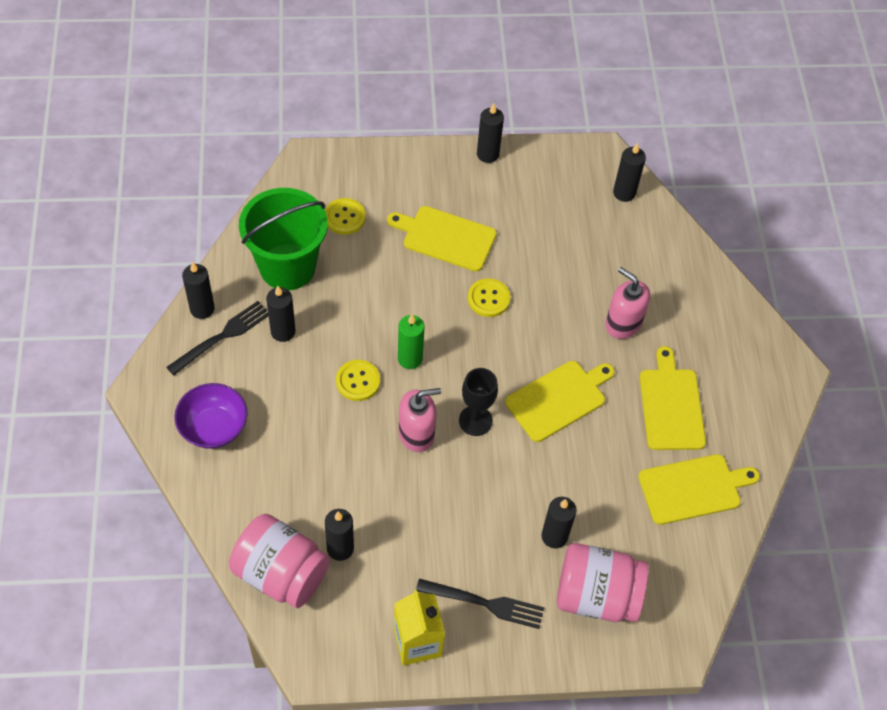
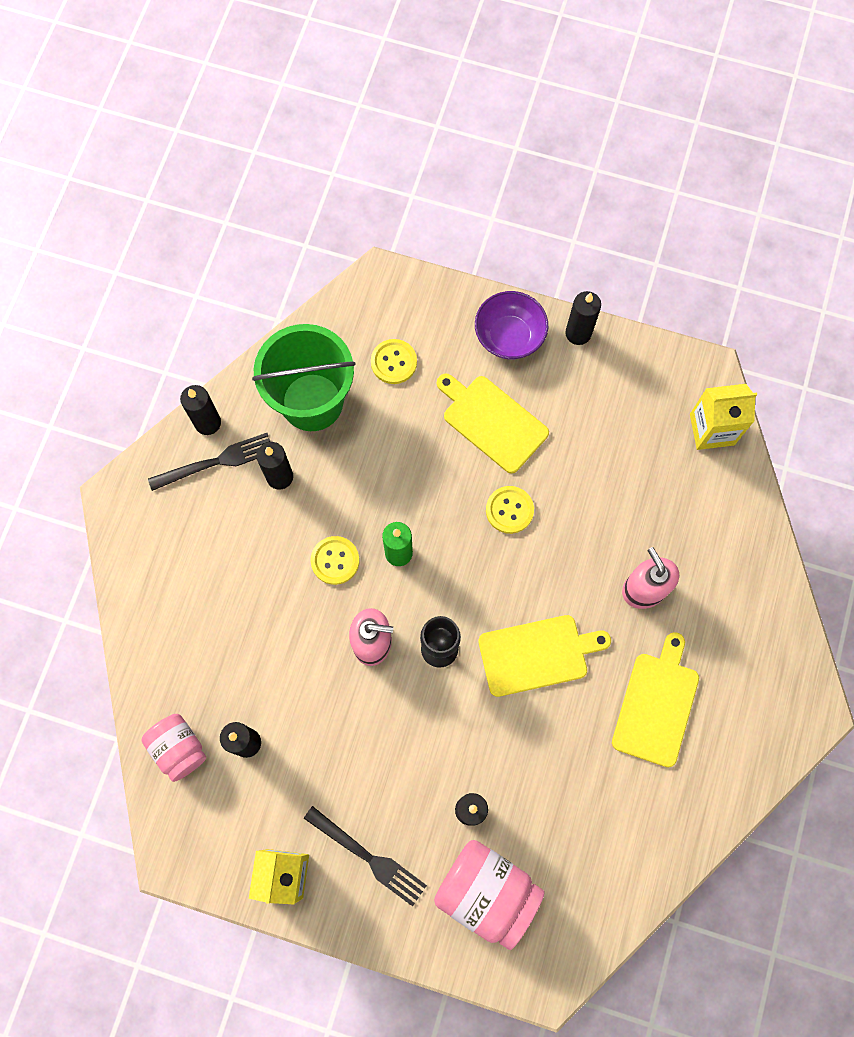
camera: 25 degrees right, 15 degrees up
(213, 427) = (171, 562): purple bowl -> purple bowl (509, 336)
(281, 573) = (179, 748): pink jar -> pink jar, size x0.63
(624, 193) = (712, 429): black candle -> yellow carton
(693, 488) = (640, 810): yellow cutting board -> none

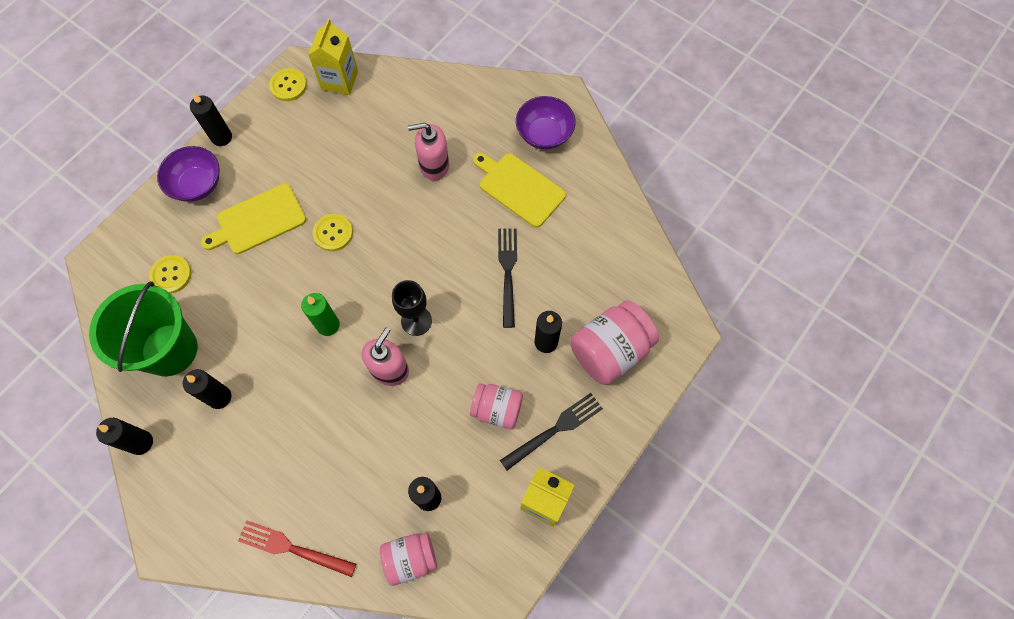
camera: 70 degrees left, 5 degrees down
(152, 622) = (292, 548): none -> red fork
(217, 461) = (179, 446): black fork -> black fork (507, 272)
(335, 560) = (311, 376): yellow button -> yellow button (288, 86)
(369, 781) = (497, 409): none -> pink jar
(537, 654) = (450, 253): yellow cutting board -> none
(746, 709) = (544, 134): none -> purple bowl

